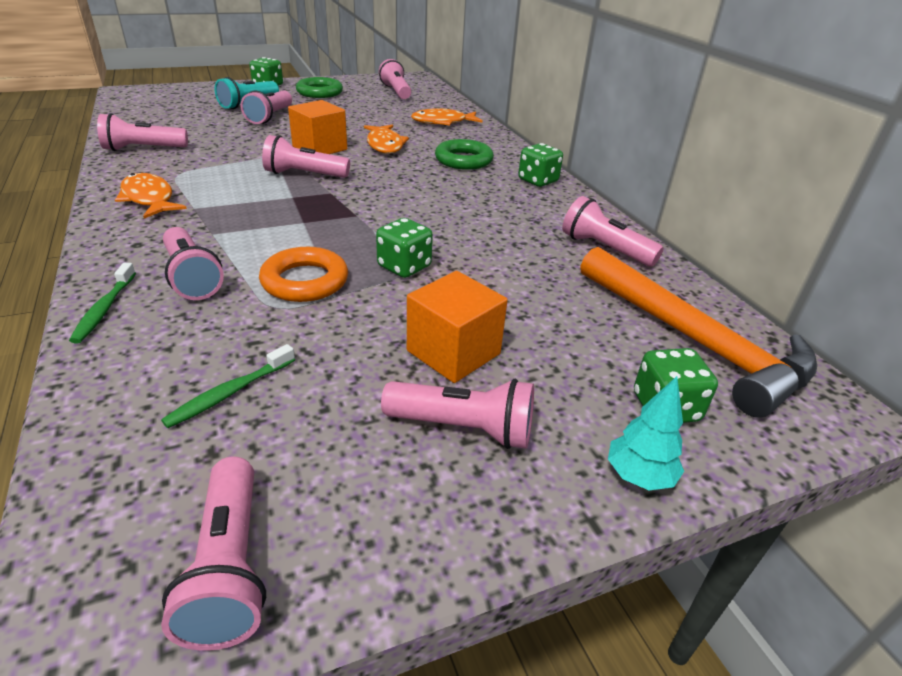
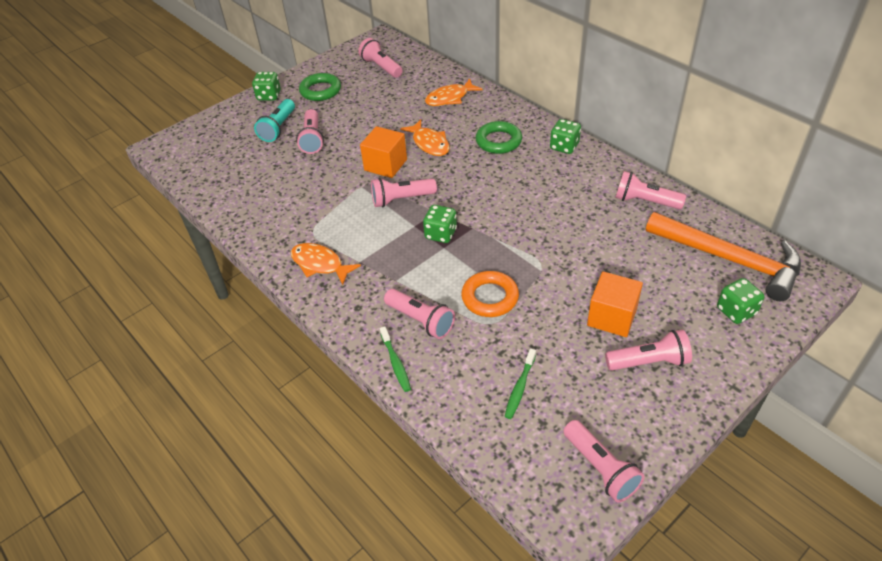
camera: 15 degrees left, 10 degrees up
(143, 149) = (257, 214): pink flashlight -> none
(404, 267) = (538, 263): green dice -> green dice (440, 234)
(639, 476) = (742, 356): turquoise tree -> none

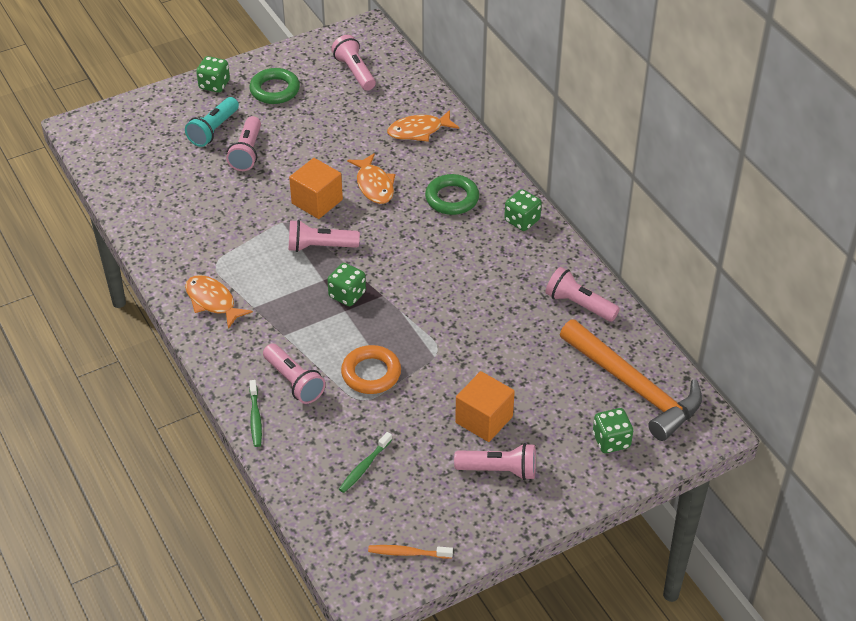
camera: 10 degrees right, 0 degrees up
(600, 468) = (408, 553): pink flashlight -> orange toothbrush

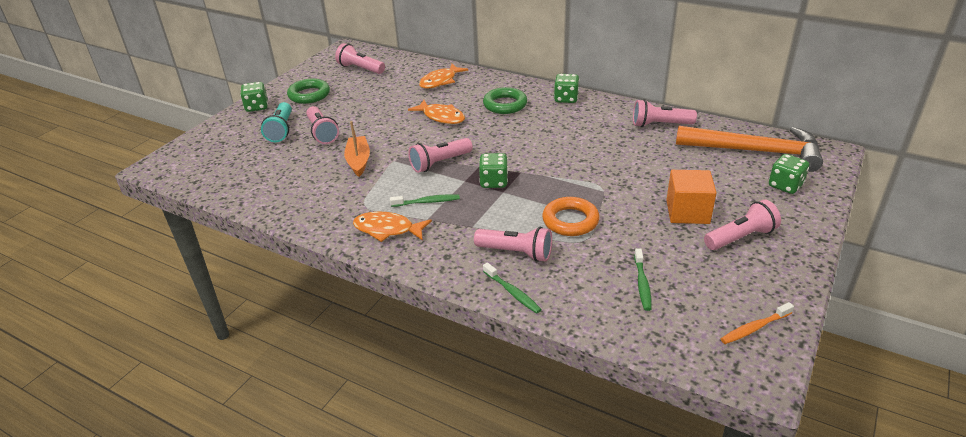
camera: 30 degrees left, 10 degrees down
(251, 207) = (358, 161): none -> orange boat
(270, 288) = (427, 202): none -> green toothbrush
(317, 201) = (408, 140): orange cube -> none

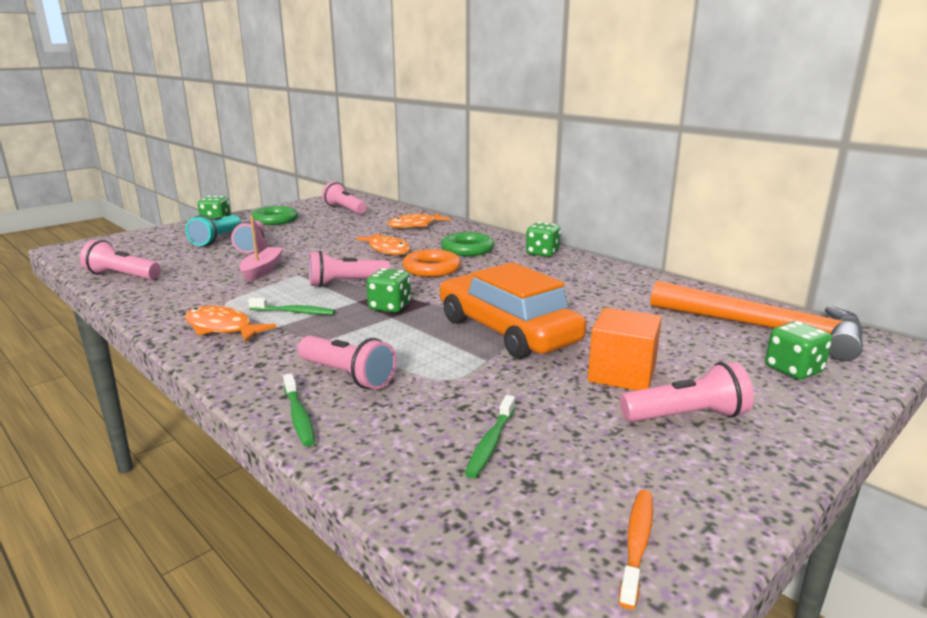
camera: 15 degrees right, 15 degrees down
(358, 161) = (262, 270): orange boat -> pink boat
(570, 221) = (449, 356): orange ring -> orange ring (431, 268)
(593, 189) = (507, 331): none -> orange car
(660, 125) = (644, 287): pink flashlight -> pink flashlight (122, 276)
(754, 328) = (637, 544): orange toothbrush -> orange toothbrush turned 120 degrees clockwise

